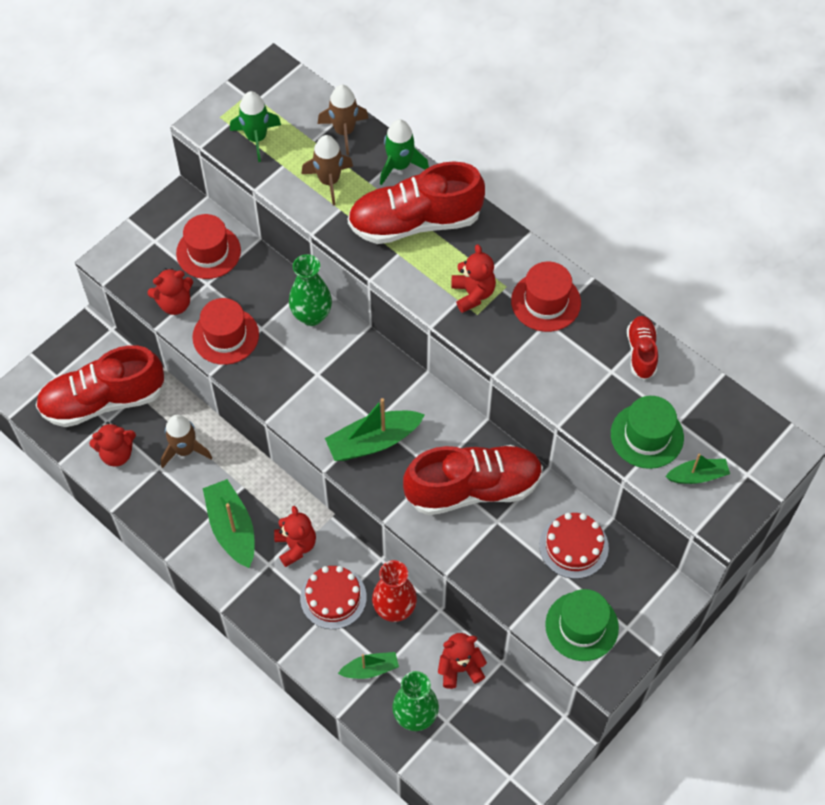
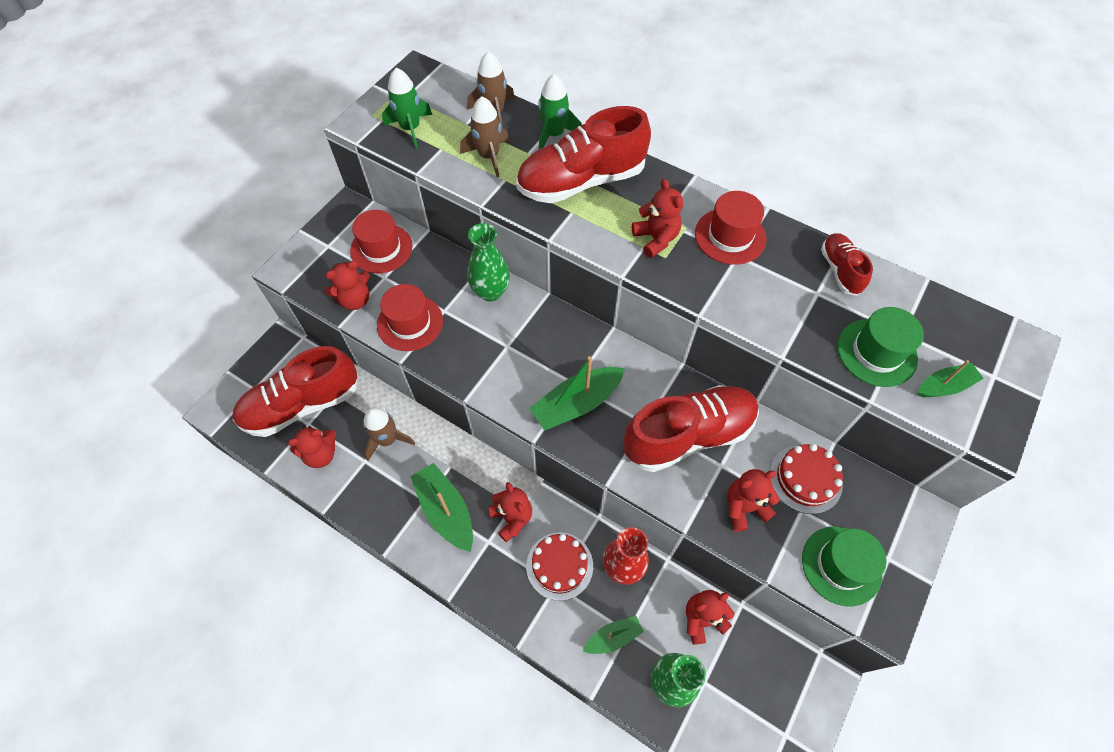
camera: 10 degrees left, 0 degrees up
(507, 562) = (744, 507): none -> red teddy bear

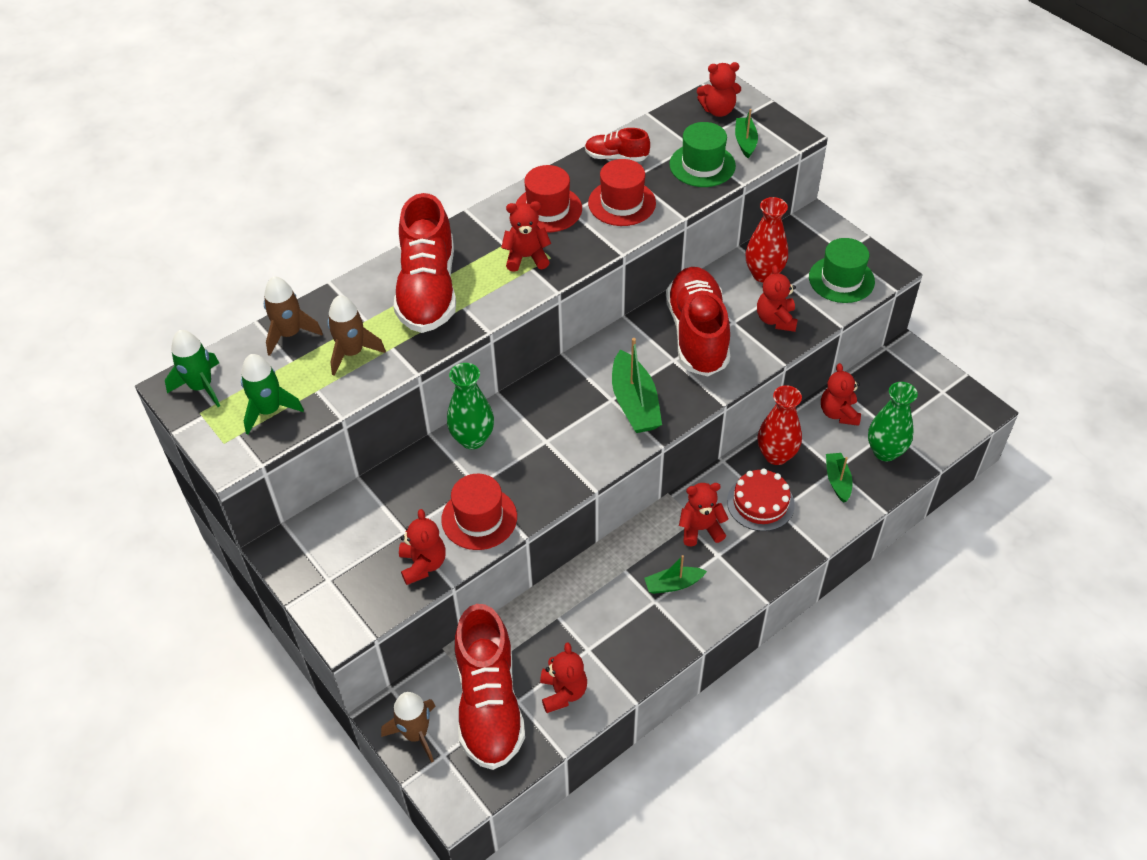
camera: 70 degrees left, 10 degrees down
(381, 248) = (361, 526): red hat -> red hat (622, 203)
(387, 440) = (570, 622): brown rocket -> brown rocket (416, 734)
(445, 511) = (673, 584): green boat -> green boat, size x0.59
(554, 134) = (352, 294): green rocket -> green rocket (201, 387)
(805, 479) = (763, 274): red cake -> red vase
(980, 345) = (718, 110): none -> red teddy bear

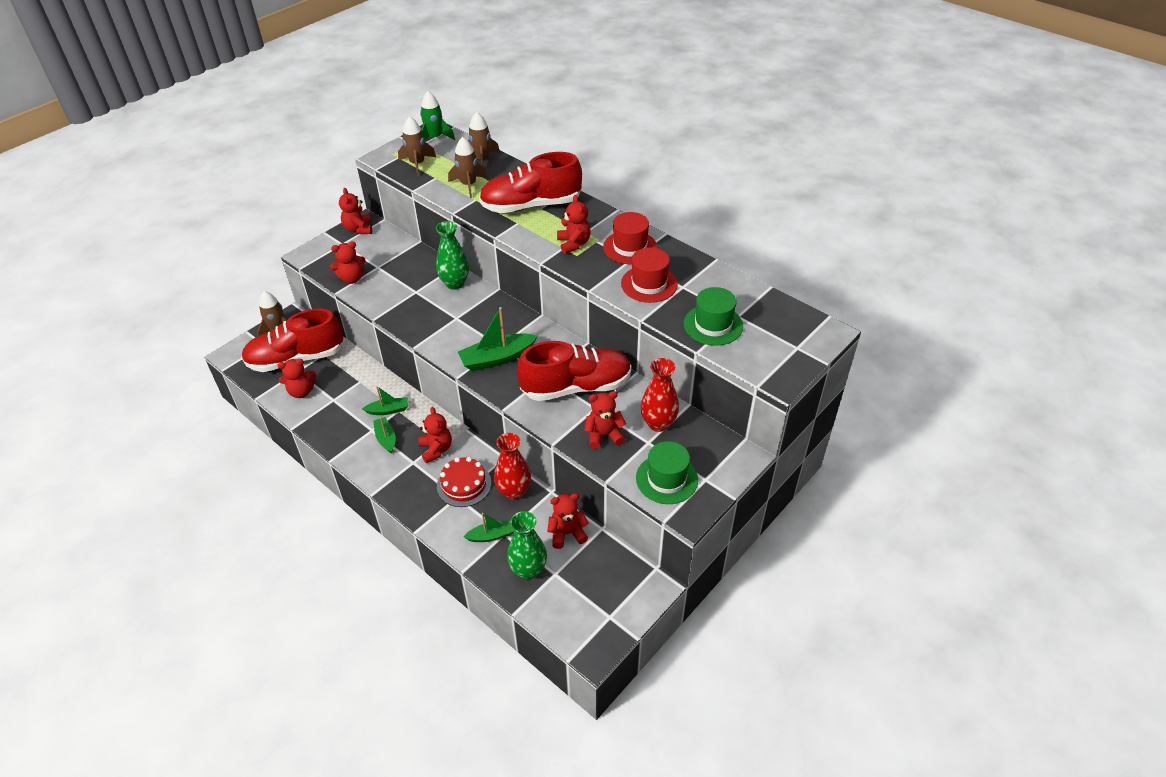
camera: 80 degrees right, 5 degrees down
(269, 410) = (417, 164): green rocket -> brown rocket
(479, 518) = (388, 296): red hat -> none
(616, 157) = (705, 275): red shoe -> none
(718, 110) = (794, 328): red teddy bear -> red teddy bear (358, 229)
(745, 142) = (756, 349): green boat -> green boat (388, 410)

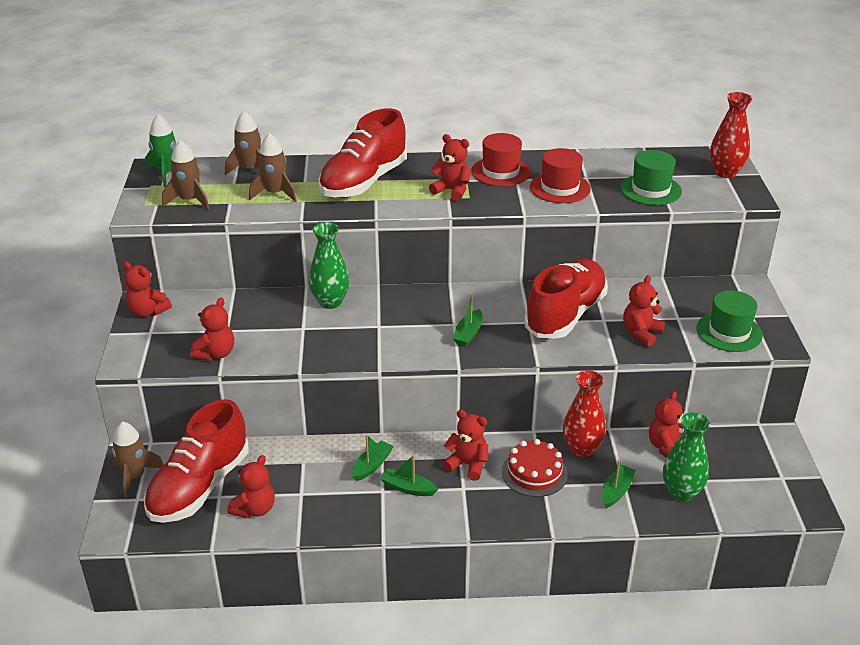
camera: 45 degrees left, 10 degrees down
(497, 358) = (468, 334): green boat -> green boat, size x0.59
(658, 423) = (663, 302): red vase -> red vase (725, 173)

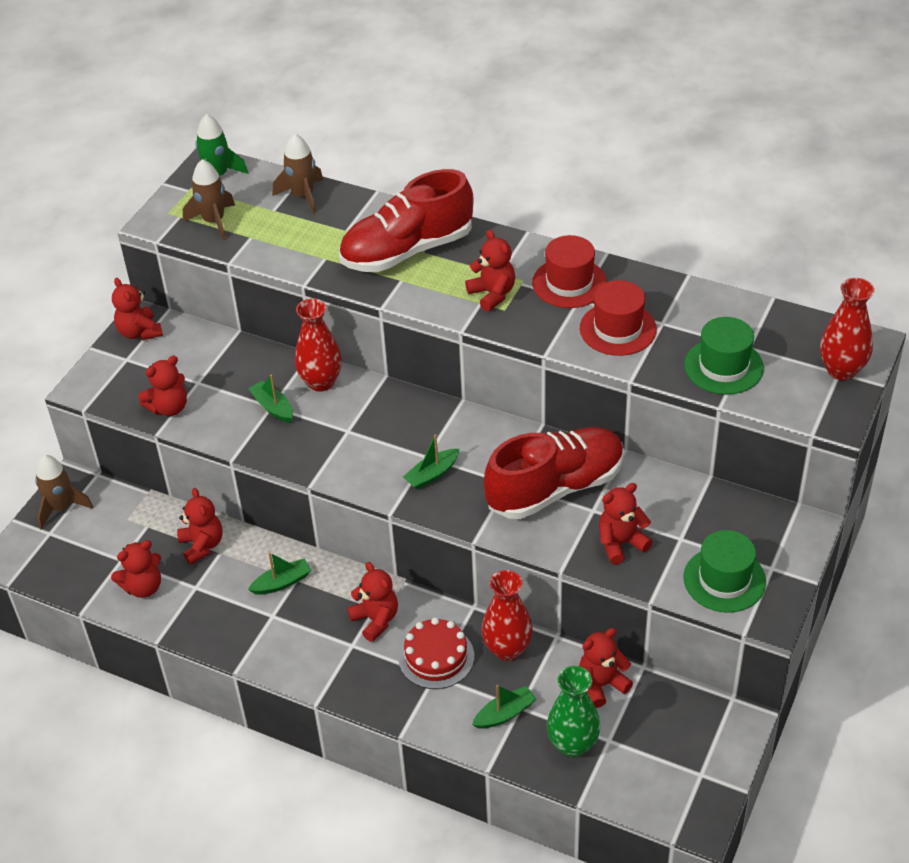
camera: 30 degrees right, 10 degrees up
(199, 486) = (110, 541): red shoe -> none
(275, 193) = (304, 238): brown rocket -> none
(283, 462) = (202, 545): none -> red teddy bear
(330, 302) = (321, 382): green vase -> red vase
(407, 488) = (298, 622): green boat -> green boat (273, 407)

